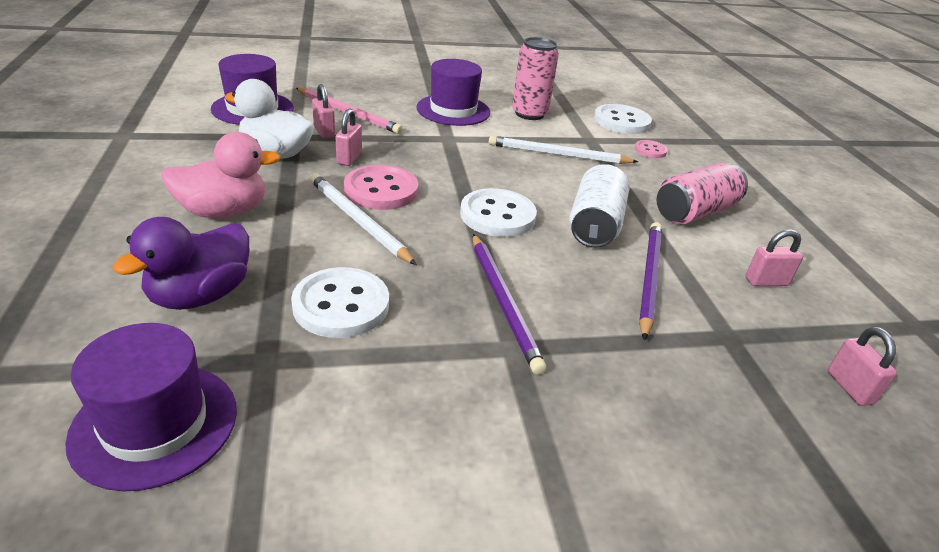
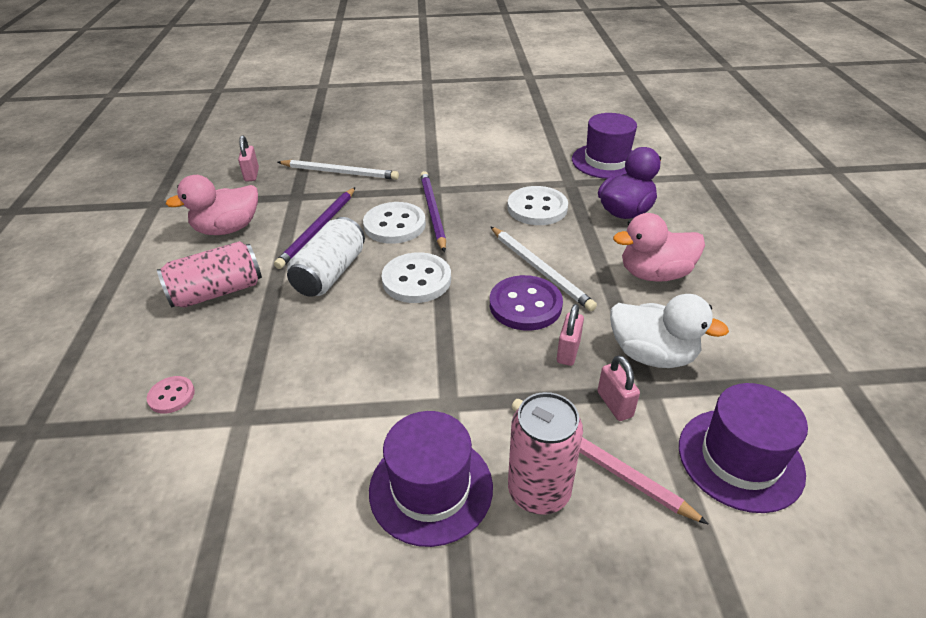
camera: 170 degrees left, 5 degrees up
(381, 190) = (525, 305): pink button -> purple button
(529, 114) = (301, 488): pink can -> pink can (539, 491)
(558, 154) = (310, 377): white pencil -> white pencil (340, 172)
(621, 122) = (150, 477): white button -> white button (394, 225)
(766, 282) = (227, 229): pink padlock -> pink duck

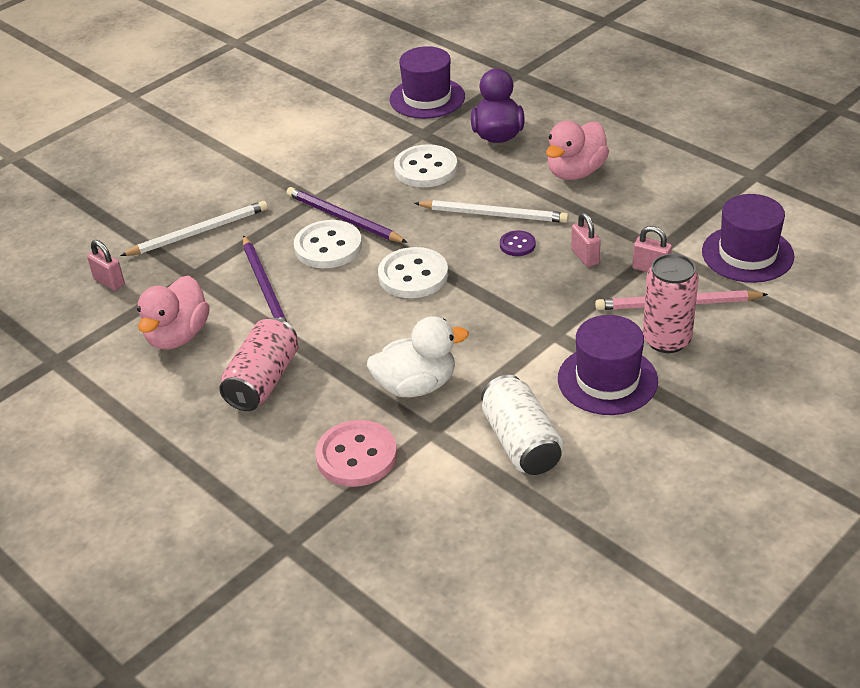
camera: 40 degrees left, 0 degrees up
(171, 396) = (356, 456): pink button -> pink button, size x1.90
(330, 273) = (336, 312): white can -> white can (521, 442)
(525, 305) = (517, 245): purple button -> purple button, size x0.53
(652, 355) = (637, 227): white duck -> white duck (416, 385)

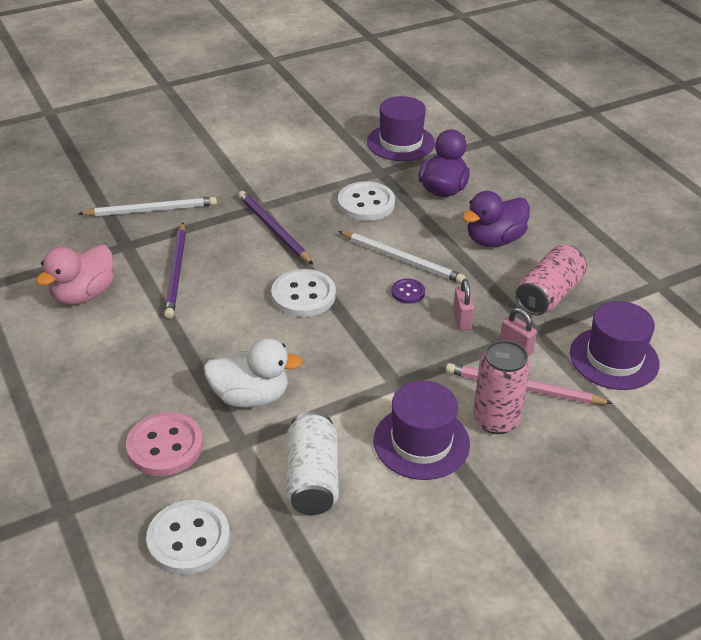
camera: 15 degrees right, 0 degrees up
(109, 282) = (58, 233): pink padlock -> none
(263, 381) = (128, 354): pink can -> pink can (548, 295)
(328, 247) = (247, 250): white button -> white button (188, 539)
(575, 172) = (494, 240): pink duck -> purple duck

